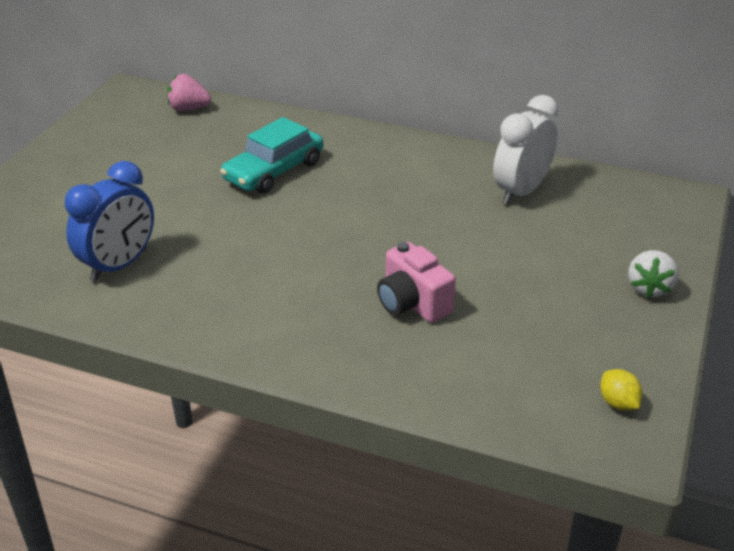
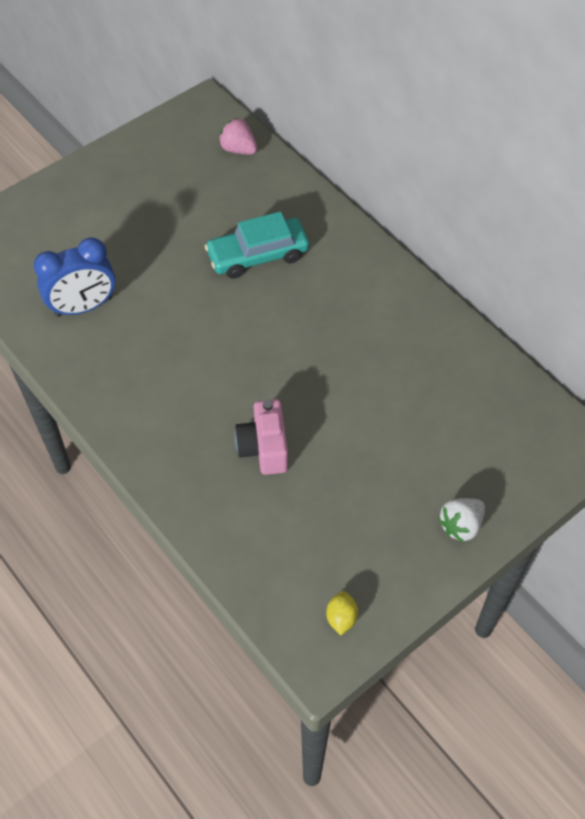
camera: 30 degrees right, 20 degrees up
(521, 191) = (442, 371): white clock -> none

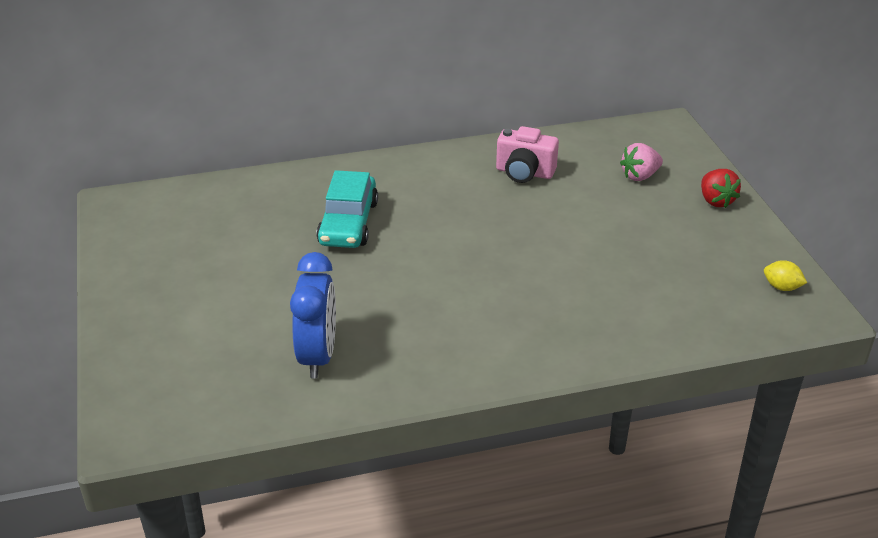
camera: 65 degrees left, 20 degrees down
(238, 149) = (200, 197): pink strawberry -> pink strawberry (640, 176)
(264, 448) = (580, 281): pink camera -> pink camera (524, 173)
(461, 525) = (716, 201): white strawberry -> red strawberry

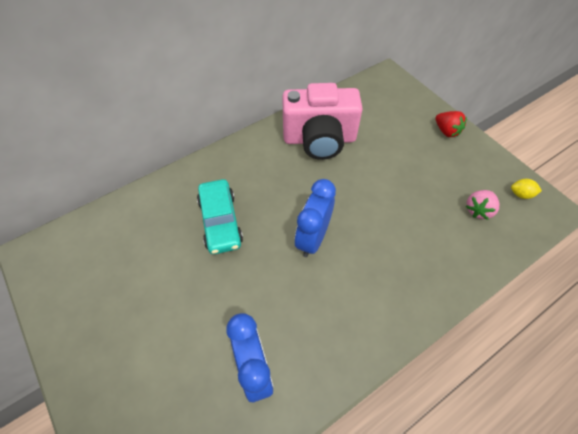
camera: 20 degrees left, 20 degrees up
(457, 264) = (313, 238): none -> blue clock
(524, 173) = (319, 139): pink camera -> pink camera, size x1.80
(640, 176) = (392, 122): pink strawberry -> pink strawberry (478, 210)

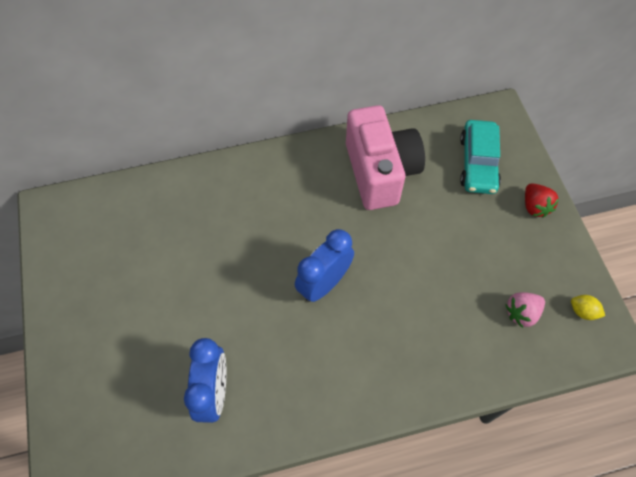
camera: 20 degrees right, 5 degrees up
(220, 221) = (237, 234): turquoise car -> turquoise car (478, 163)
(319, 139) = (380, 172): pink camera -> pink camera turned 120 degrees counterclockwise

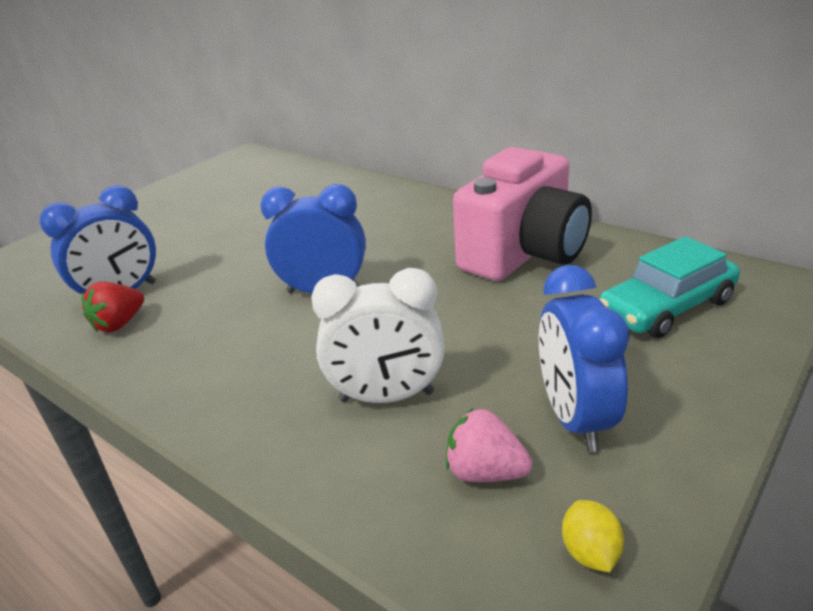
camera: 55 degrees right, 30 degrees down
(445, 315) = (387, 397): none -> white clock
(517, 259) = (574, 418): none -> blue clock
(534, 206) = (694, 389): red strawberry -> red strawberry (119, 324)

